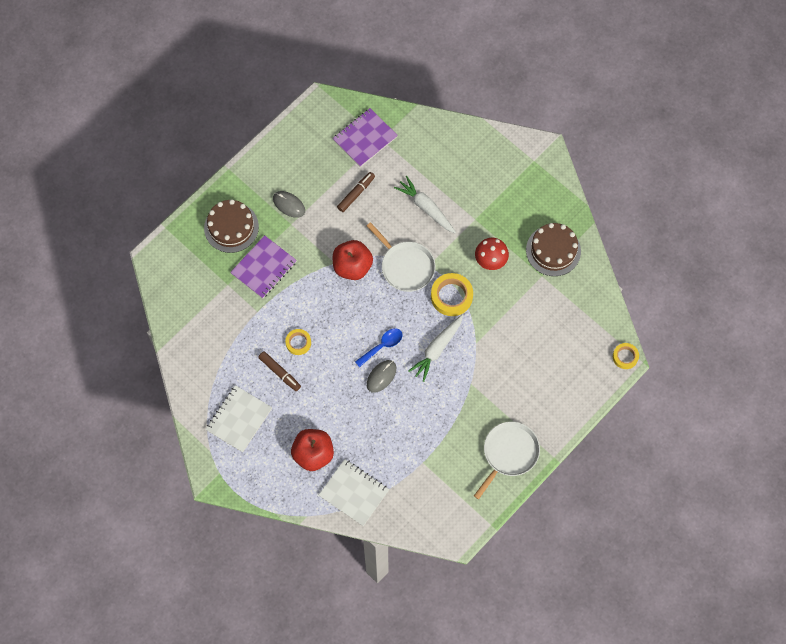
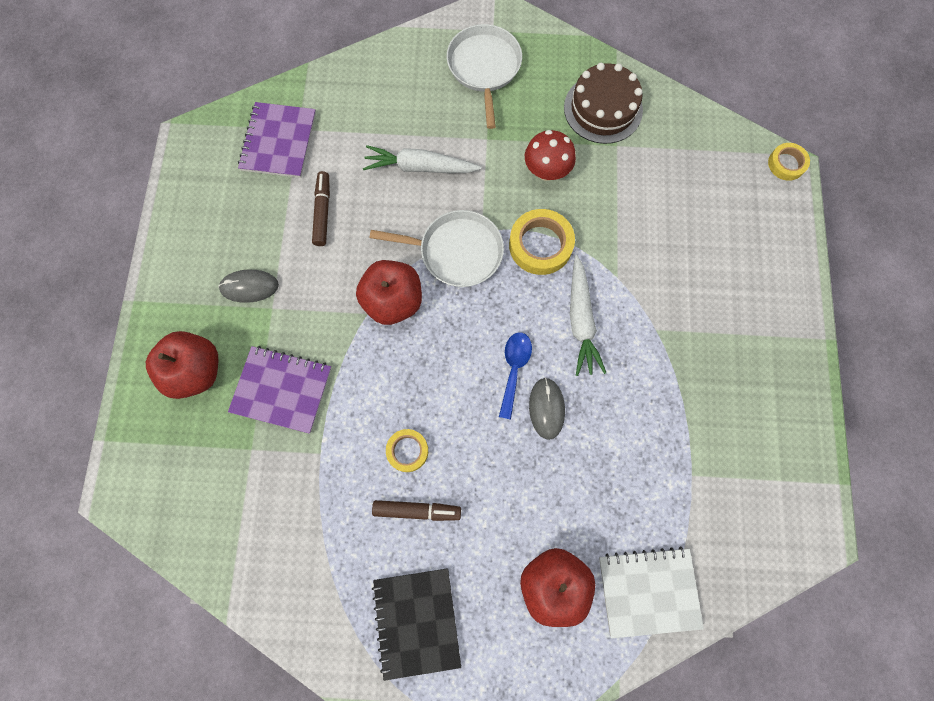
camera: 40 degrees left, 5 degrees up
(231, 227) = (196, 371): brown cake -> red apple
(239, 419) = (416, 621): white notebook -> black notebook
(264, 268) = (282, 390): purple notebook -> purple notebook turned 75 degrees counterclockwise
(509, 453) = (775, 377): white pan -> white pan (484, 68)

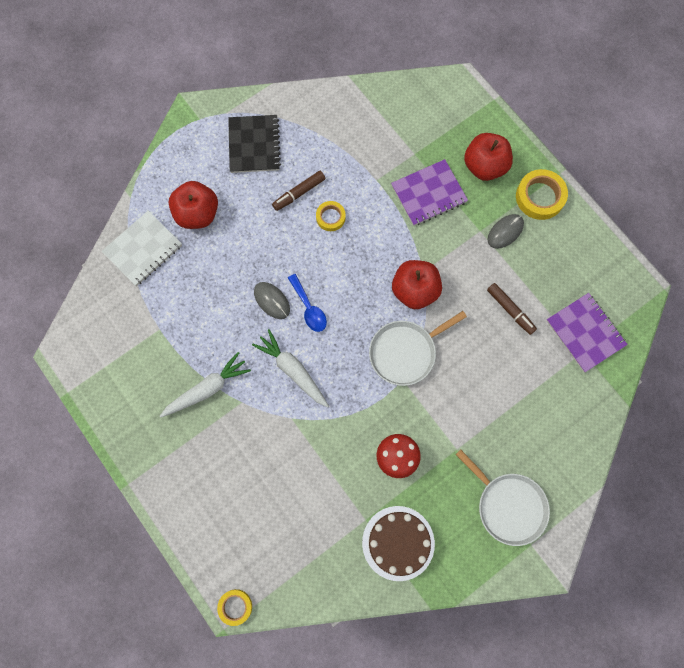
camera: 140 degrees right, 0 degrees up
(416, 621) = (254, 145): black notebook -> black notebook turned 45 degrees clockwise
(420, 167) = (480, 391): white carrot -> white carrot (207, 389)
(540, 245) = (357, 400): yellow tape -> yellow tape (540, 197)

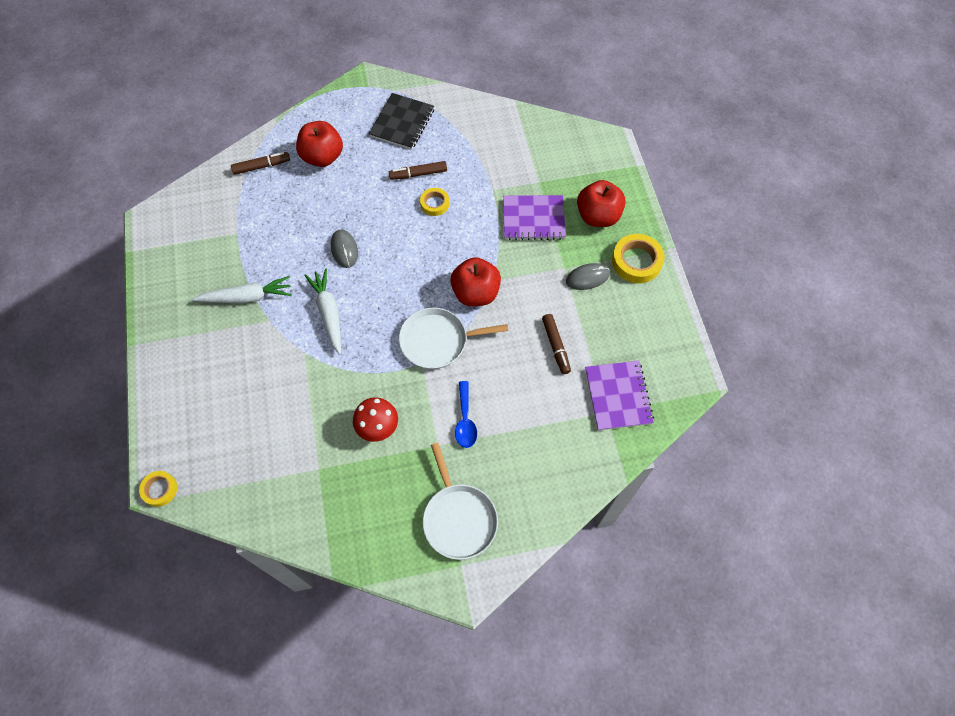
camera: 25 degrees right, 10 degrees down
(143, 249) = (262, 166): white notebook -> brown marker
(309, 308) = (373, 268): blue spoon -> blue spoon (465, 420)
(398, 543) = (336, 503): brown cake -> none

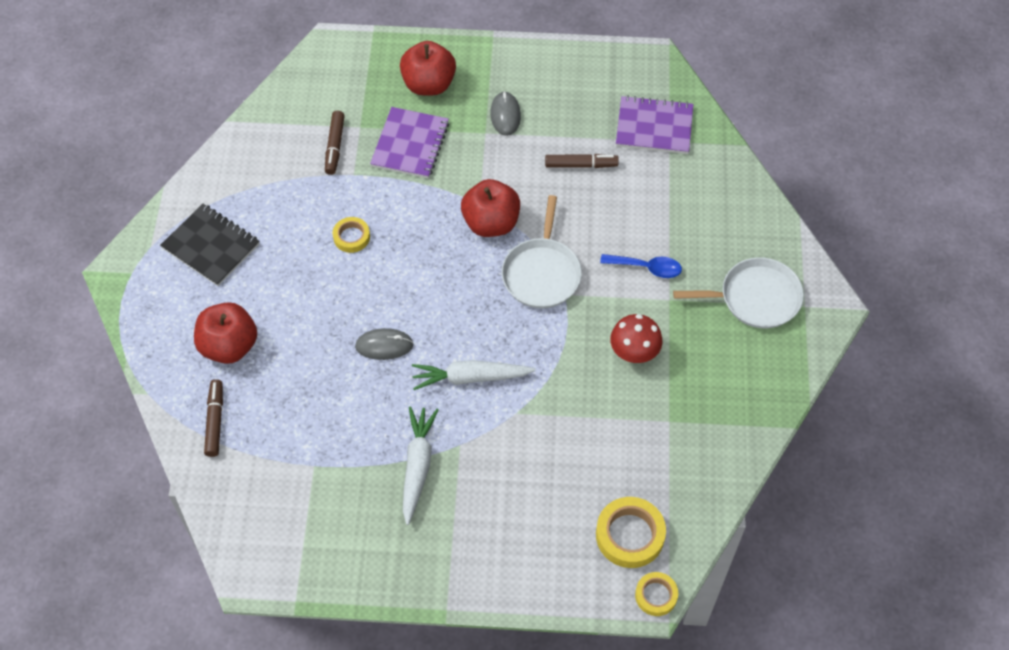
camera: 75 degrees left, 5 degrees down
(418, 174) = (300, 245): brown marker -> brown marker (335, 146)
(636, 261) = (499, 67): yellow tape -> yellow tape (630, 535)

